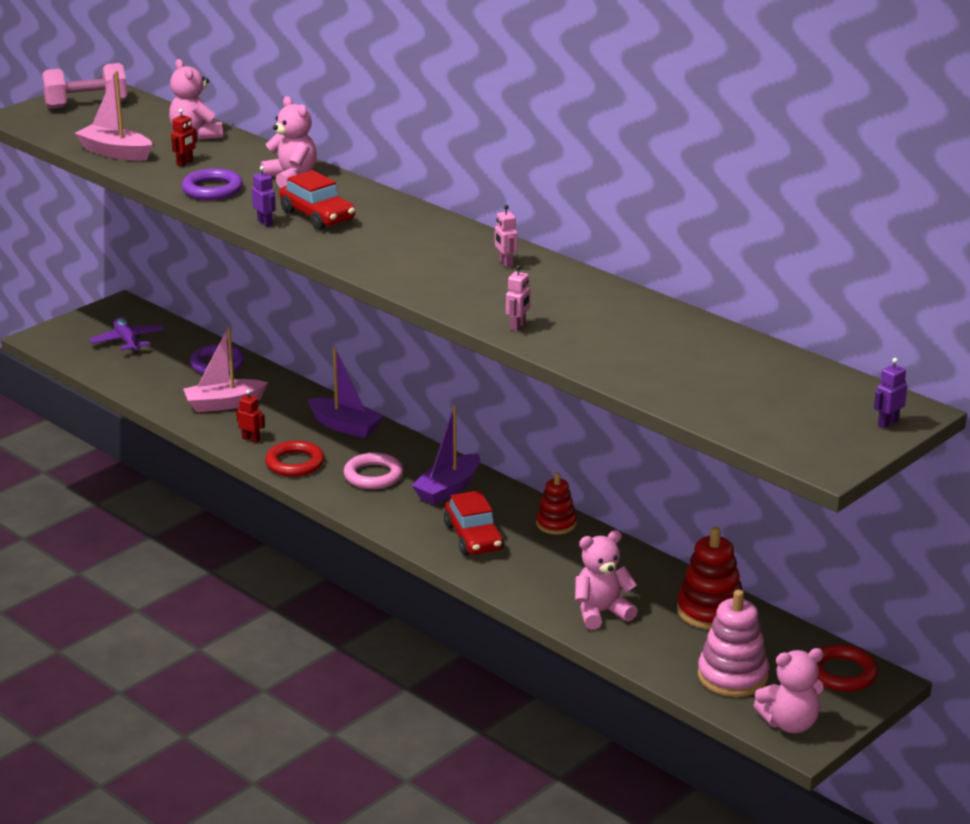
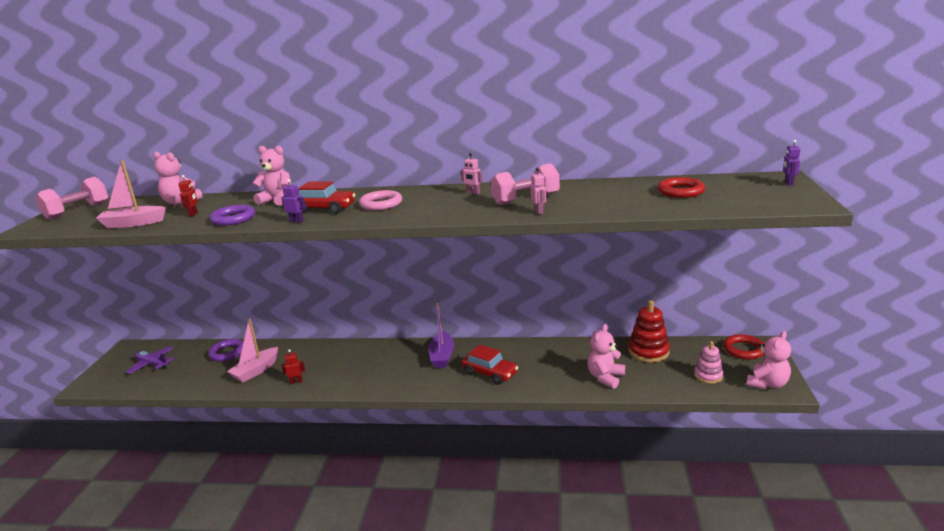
camera: 35 degrees left, 5 degrees down
(295, 463) = (339, 382): red ring -> red ring (680, 191)
(345, 426) = (344, 351): purple boat -> none
(373, 476) = (393, 368): pink ring -> pink ring (381, 204)
(540, 301) = (526, 199): none -> pink dumbbell
(556, 524) = (519, 347): red stacking toy -> none
(732, 676) = (708, 376): pink stacking toy -> pink stacking toy, size x0.64

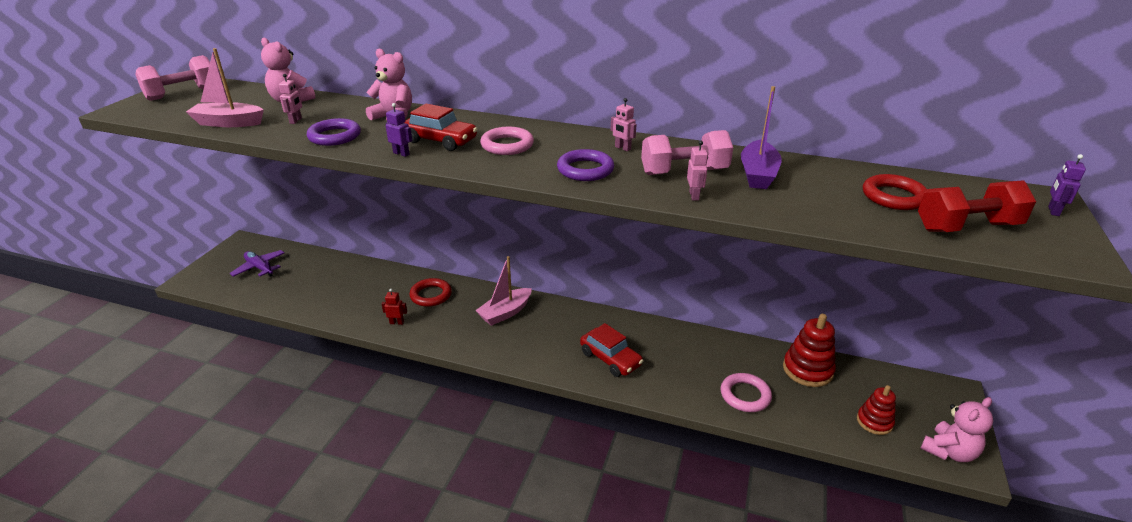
camera: 10 degrees right, 10 degrees up
(193, 214) = (296, 121): red robot -> pink robot
(227, 353) = (337, 269): purple ring -> purple ring (585, 170)
(256, 371) = (359, 299): pink boat -> pink boat (505, 313)
(442, 356) = (562, 323): purple boat -> purple boat (758, 174)
(605, 377) = (745, 395): pink teddy bear -> pink ring
(708, 376) = (874, 422): pink stacking toy -> red stacking toy
(735, 200) = (967, 227): none -> red dumbbell
(743, 350) = (930, 393): red ring -> red ring (431, 295)

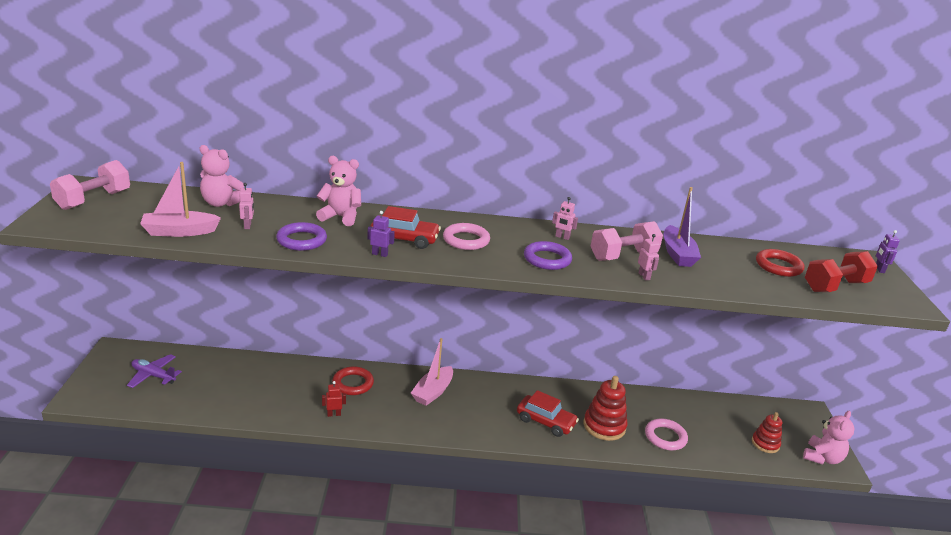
camera: 20 degrees left, 5 degrees down
(807, 370) = (702, 409): red stacking toy -> red stacking toy (604, 426)

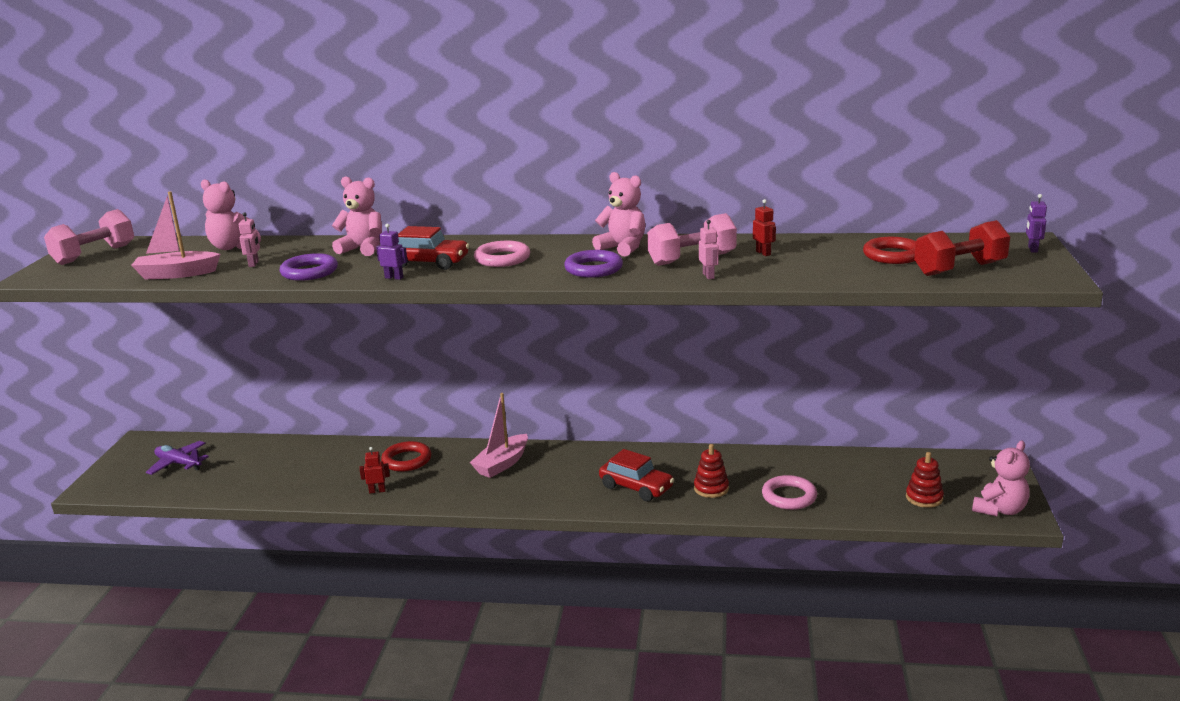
camera: 10 degrees right, 5 degrees down
(562, 237) = (623, 248): pink robot -> pink teddy bear
(604, 426) = (711, 488): red stacking toy -> red stacking toy, size x0.64
(677, 254) = (763, 253): purple boat -> red robot

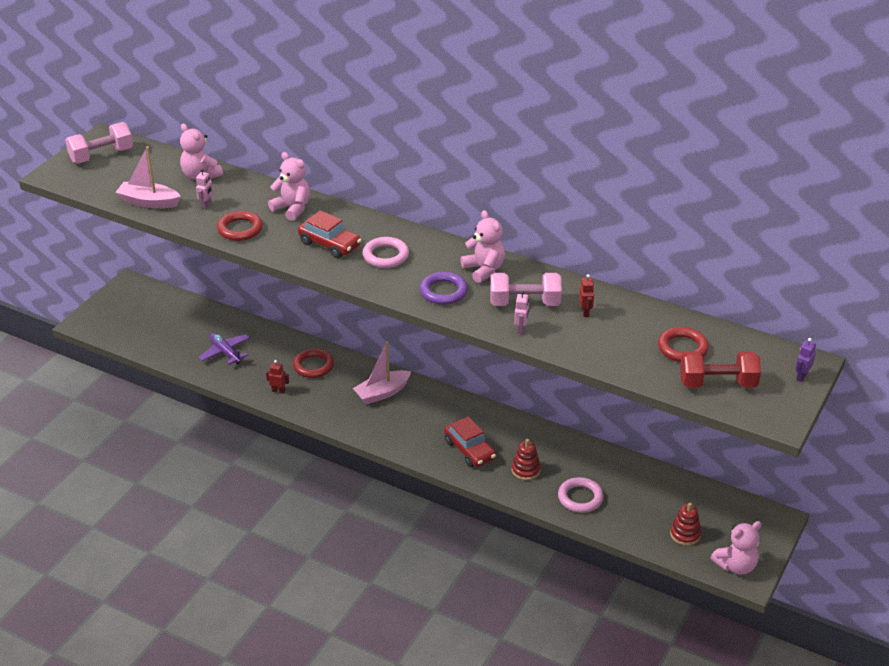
camera: 20 degrees right, 15 degrees up
(178, 464) = (149, 316): purple plane -> purple plane (225, 352)
(309, 272) = (240, 229): purple ring -> red ring
(394, 277) = (295, 257): purple robot -> none

